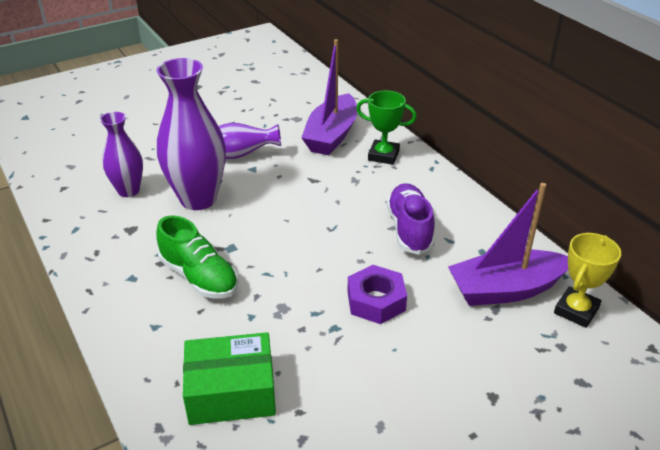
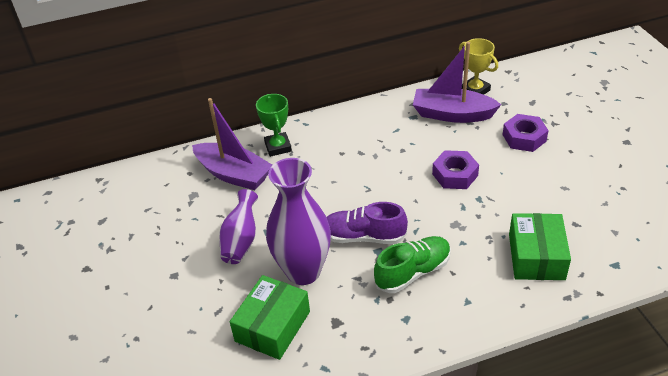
camera: 75 degrees left, 5 degrees up
(128, 190) = (272, 326): purple vase -> green box
(383, 155) = (278, 147): green trophy -> green trophy turned 45 degrees counterclockwise
(409, 229) = (379, 147): purple shoe -> purple shoe (363, 237)
(483, 373) = (524, 138): none -> purple nut
(505, 289) = (452, 114): purple boat -> purple boat turned 105 degrees clockwise

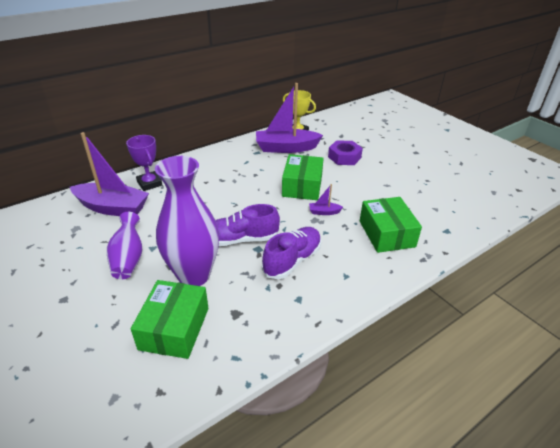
camera: 20 degrees left, 5 degrees down
(278, 147) = (149, 183): green trophy -> purple trophy
(413, 272) = (292, 260): green shoe -> purple shoe
(455, 175) = (302, 186): purple nut -> green box
(470, 215) = (324, 212): none -> purple boat

